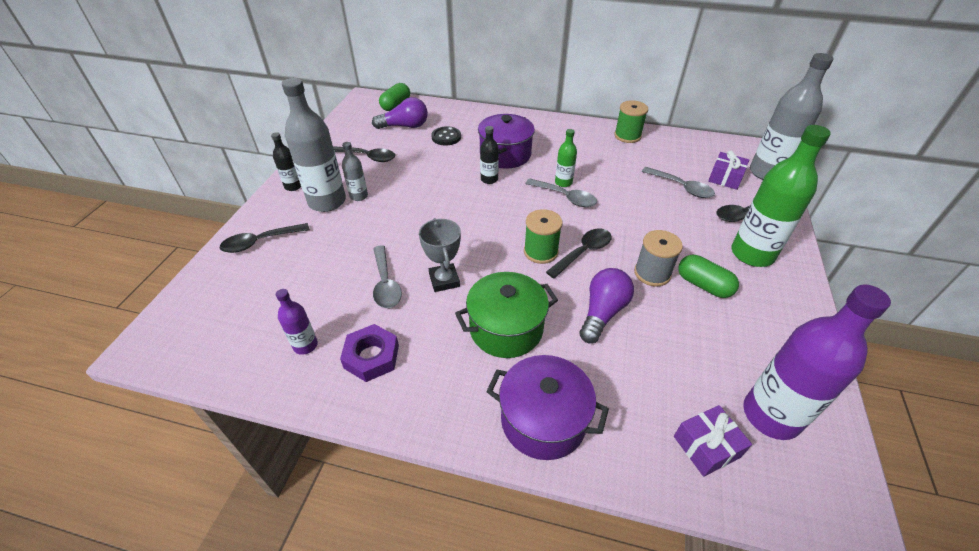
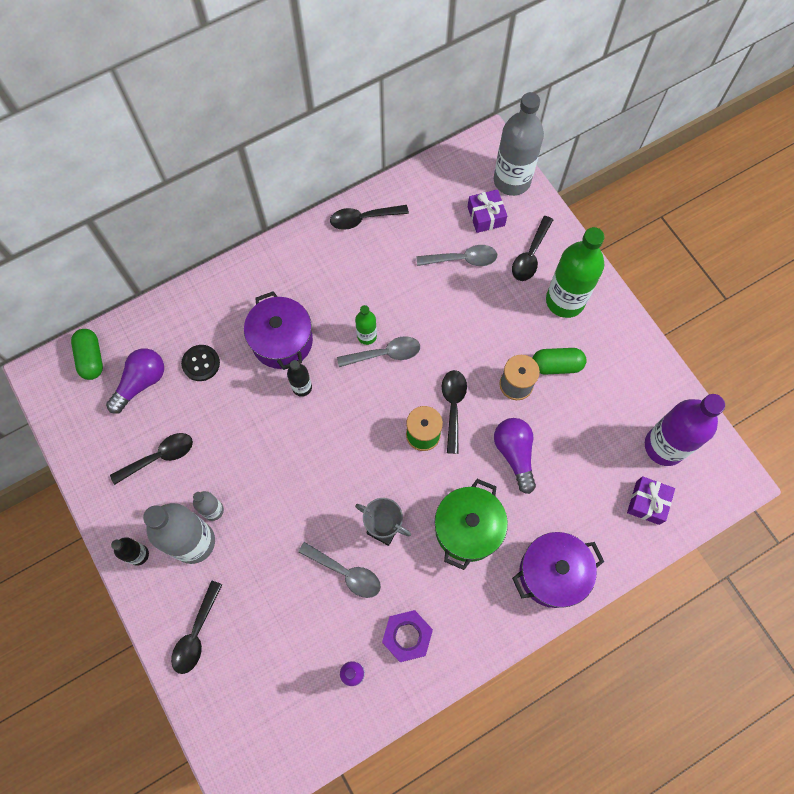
camera: 45 degrees left, 25 degrees up
(627, 136) = (363, 219): green spool -> black spoon

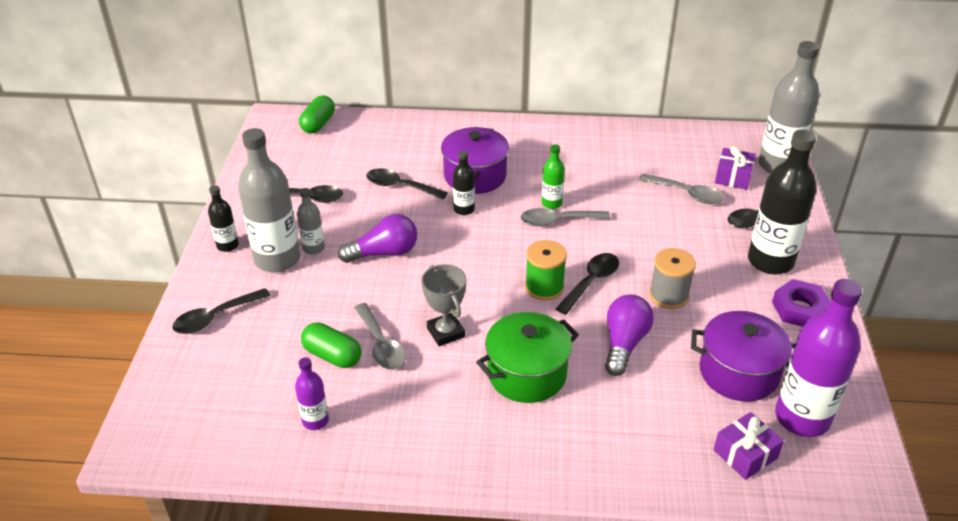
camera: 35 degrees right, 30 degrees down
(141, 383) = (339, 152): purple light bulb -> purple light bulb (384, 253)
(201, 363) = (396, 161): black button -> none
(363, 219) = (615, 136): black spoon -> black spoon (400, 186)
(385, 354) = (558, 221): grey spoon -> grey spoon turned 150 degrees clockwise
(407, 636) = (392, 421): purple nut -> purple nut (800, 309)
(552, 573) = (586, 455): purple pot -> purple pot (739, 372)
(556, 365) = (723, 301): green capsule -> green capsule (332, 355)
(565, 301) = (770, 261): green bottle -> black bottle

